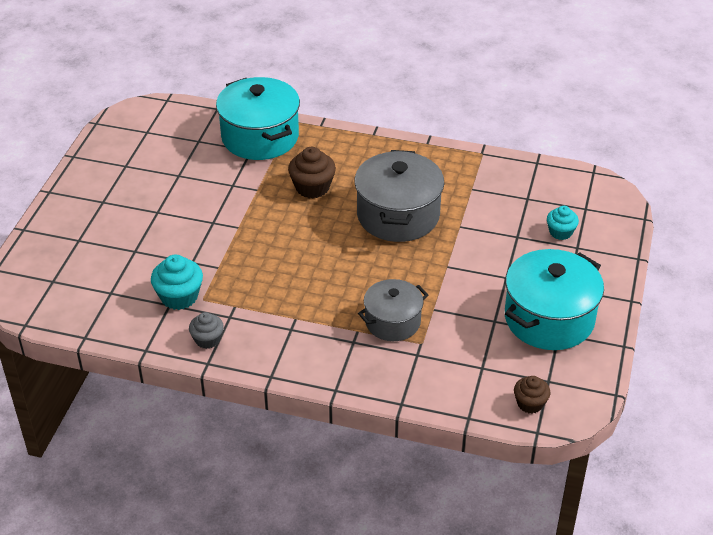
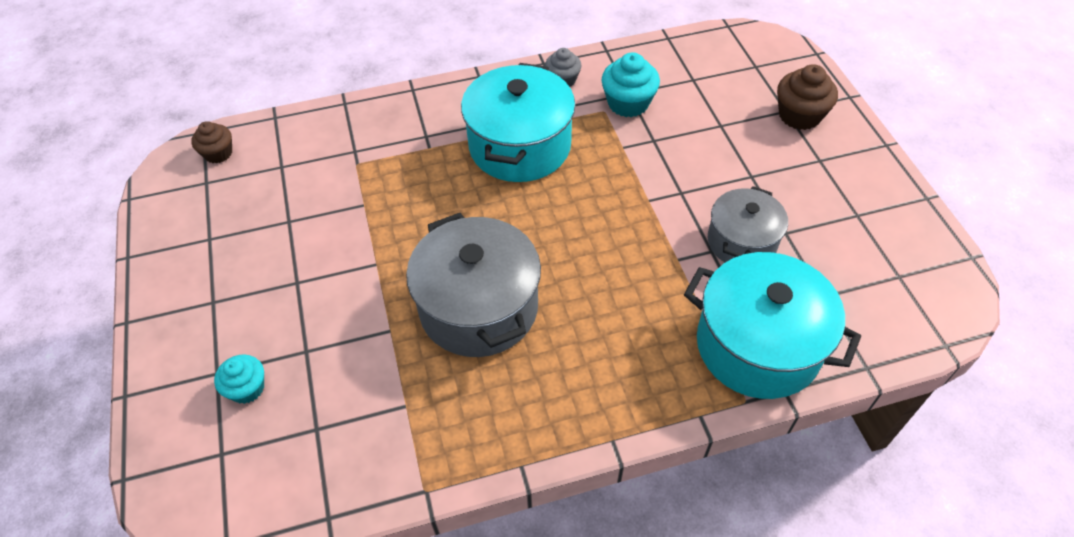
camera: 150 degrees right, 10 degrees up
(312, 187) = (616, 296): brown cupcake -> brown cupcake (799, 115)
(392, 322) = (399, 171): grey pot -> grey pot (741, 242)
(549, 318) = (225, 251): turquoise pot -> turquoise pot (520, 146)

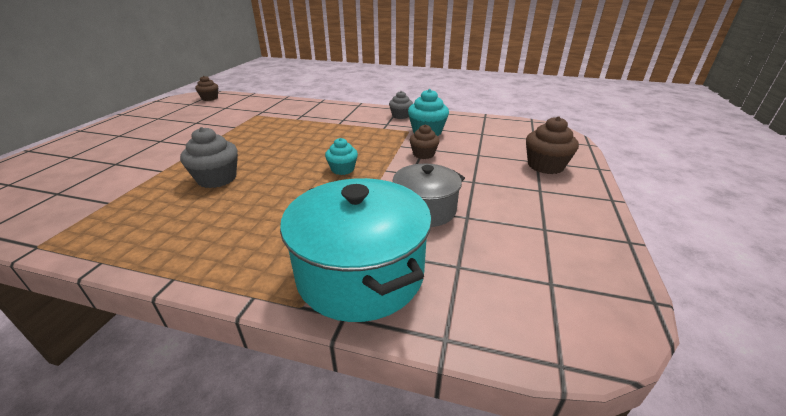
camera: 30 degrees right, 20 degrees down
(247, 388) = (67, 166): turquoise cupcake -> turquoise cupcake (342, 169)
(478, 307) = (217, 179): grey pot -> grey cupcake
(520, 146) = (342, 130): turquoise pot -> none
(663, 152) = (423, 154): none -> brown cupcake

